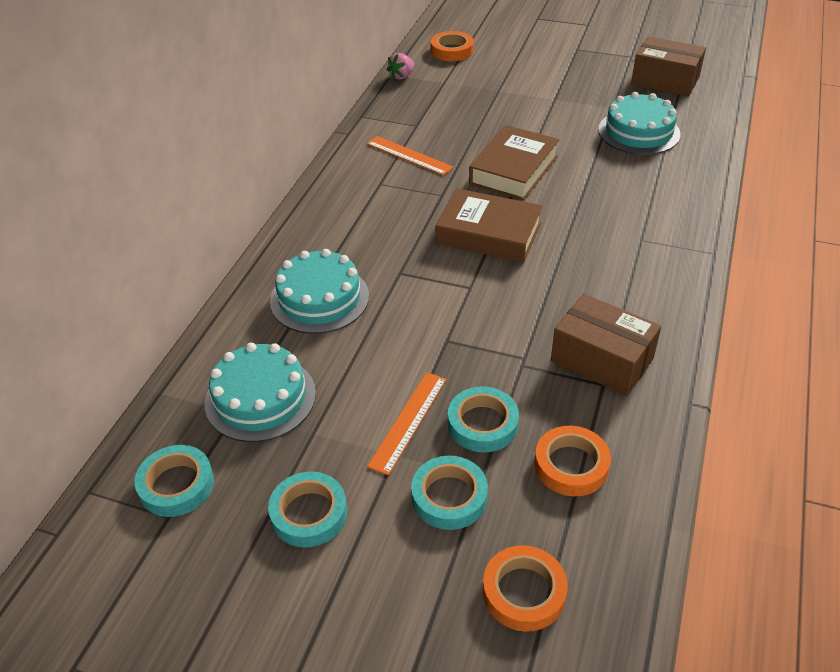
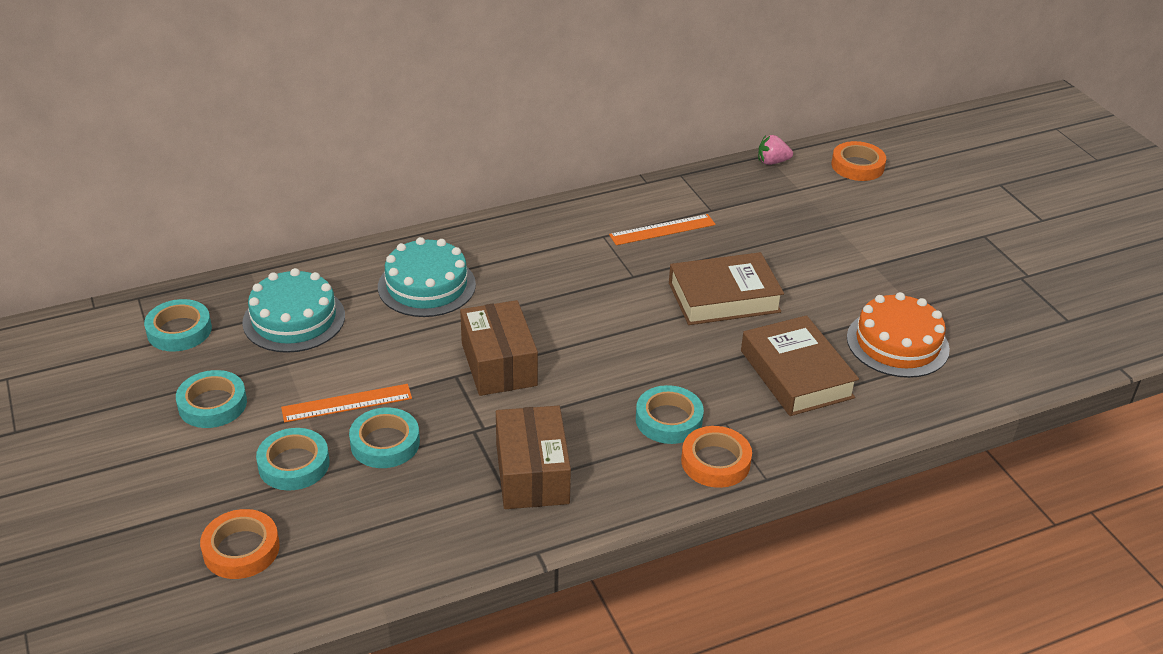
camera: 45 degrees right, 5 degrees down
(409, 155) = (662, 229): orange ruler -> orange ruler turned 75 degrees clockwise
(488, 234) = (615, 329): brown book -> brown book (796, 374)
(571, 465) = (391, 514): orange tape -> orange tape (715, 462)
(612, 262) = (668, 420): none -> turquoise tape
(639, 132) = (897, 343): turquoise cake -> orange cake
(665, 80) = (1018, 318): brown box -> brown box (499, 364)

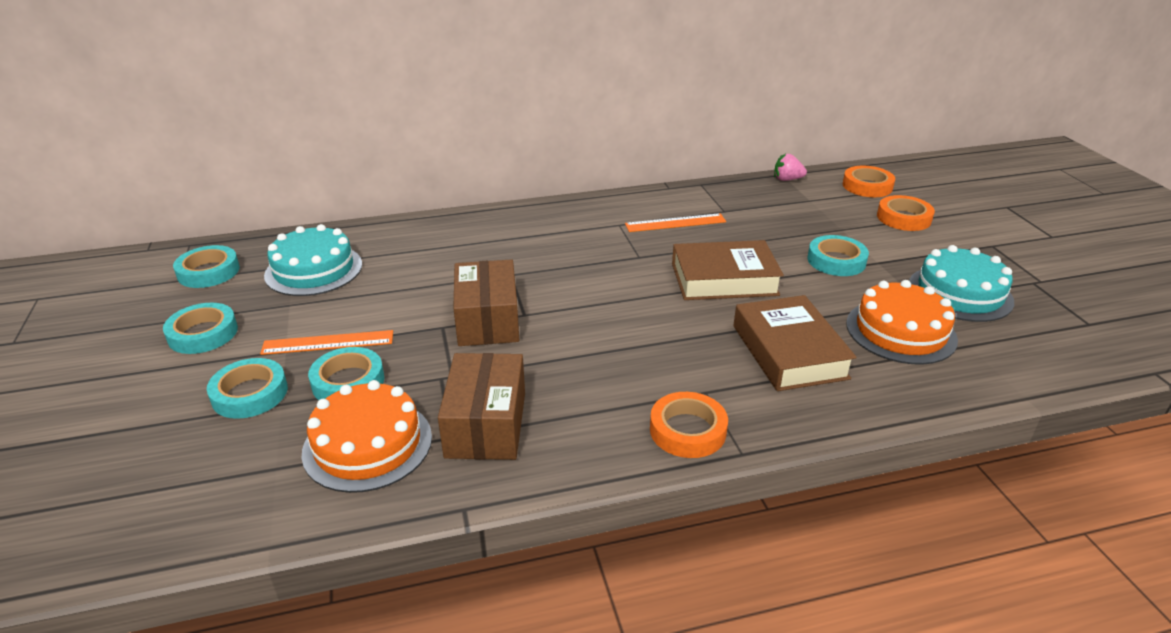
camera: 10 degrees right, 5 degrees down
(241, 549) = (153, 473): orange tape -> orange tape (903, 218)
(426, 285) = (444, 252): turquoise cake -> turquoise cake (960, 293)
(429, 503) = (367, 444): none -> orange cake
(668, 420) = (645, 384): turquoise tape -> turquoise tape (836, 261)

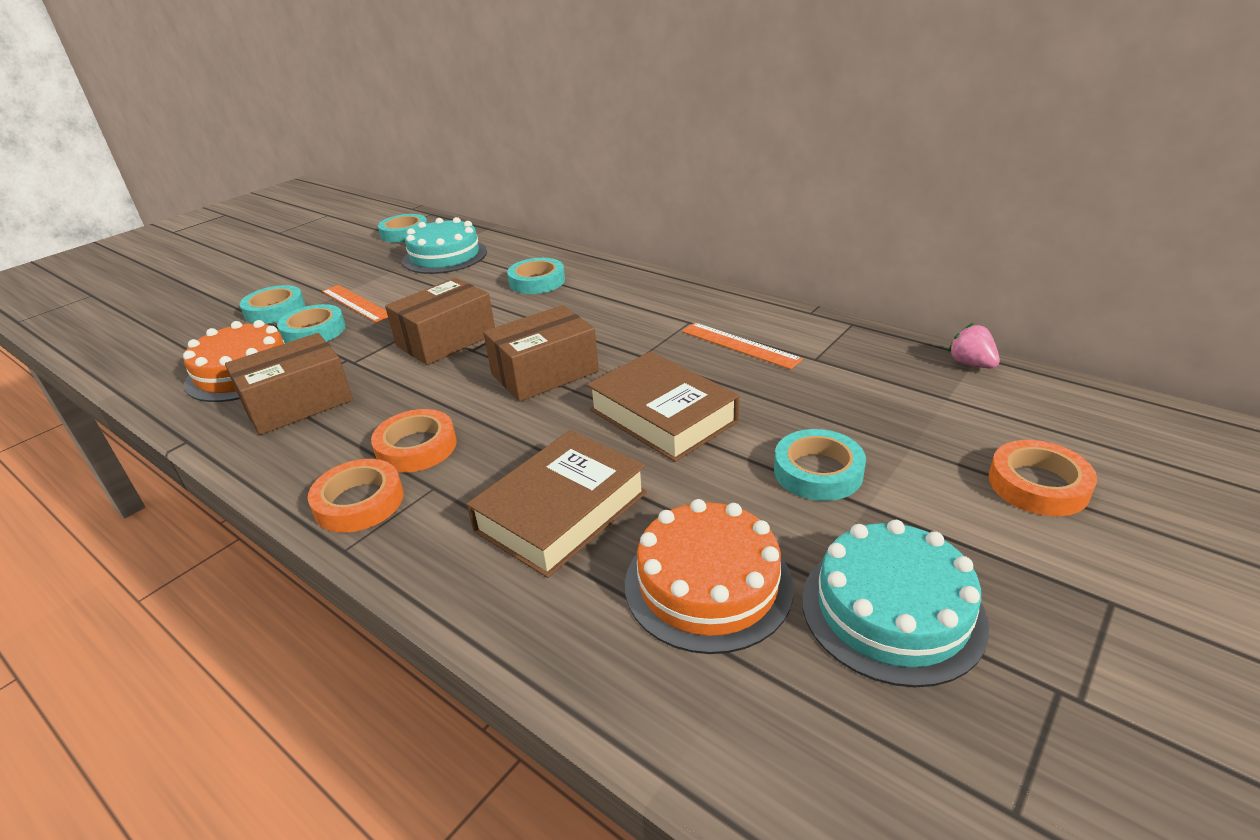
camera: 55 degrees right, 0 degrees up
(203, 333) = (331, 266): turquoise tape -> turquoise tape (537, 281)
(609, 298) = (544, 373): none -> brown box
(867, 186) = (1076, 423): orange tape -> orange tape (416, 447)

